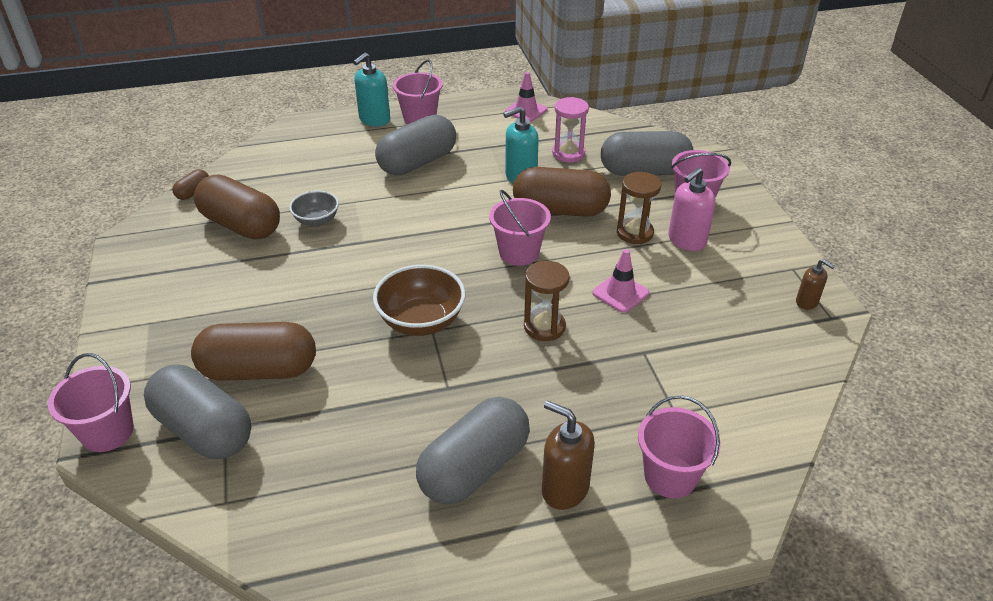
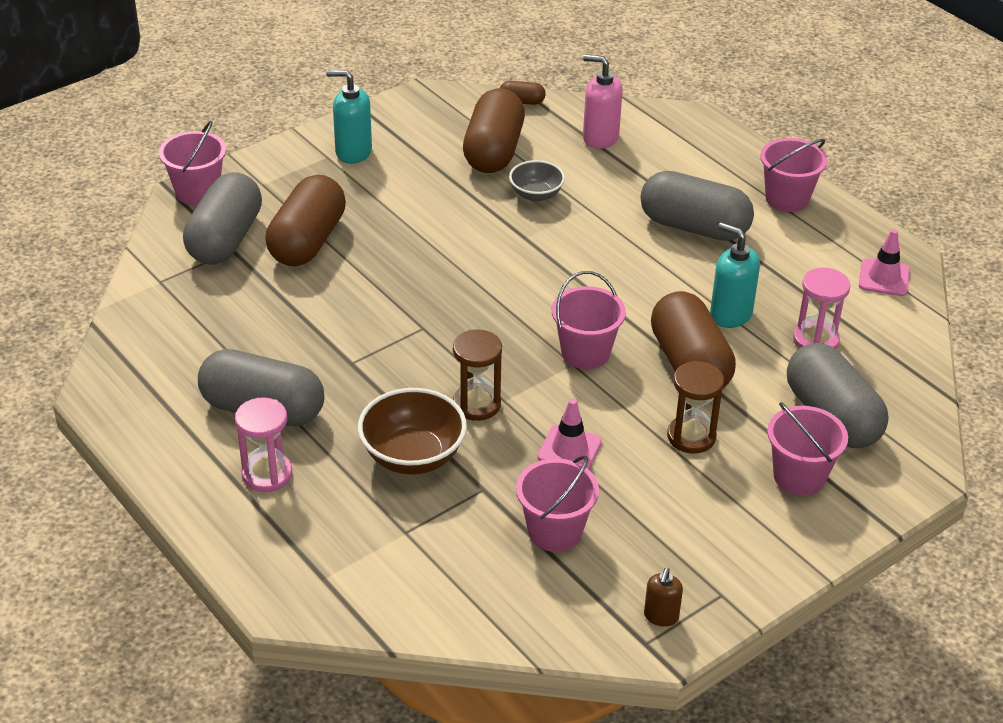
camera: 65 degrees right, 0 degrees up
(259, 370) = (308, 241): brown capsule -> brown capsule turned 45 degrees clockwise
(374, 120) = (752, 166): turquoise soap dispenser -> turquoise soap dispenser (353, 152)
(421, 321) = (431, 317): brown bowl -> brown bowl (413, 456)
(564, 489) = (267, 474): brown soap dispenser -> pink hourglass
(670, 476) = (318, 544): pink bucket -> pink bucket (555, 531)
(686, 241) = (709, 485): pink soap dispenser -> pink soap dispenser (600, 138)

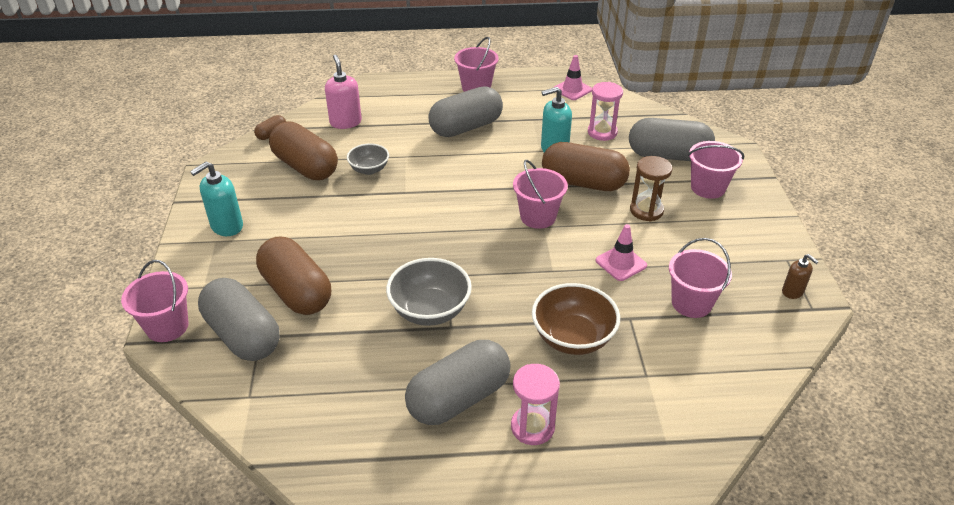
camera: 55 degrees left, 0 degrees up
(361, 338) = (430, 310): none -> grey bowl
(476, 404) = (546, 284): brown hourglass -> none
(600, 138) = (345, 122): pink soap dispenser -> pink soap dispenser turned 105 degrees clockwise

